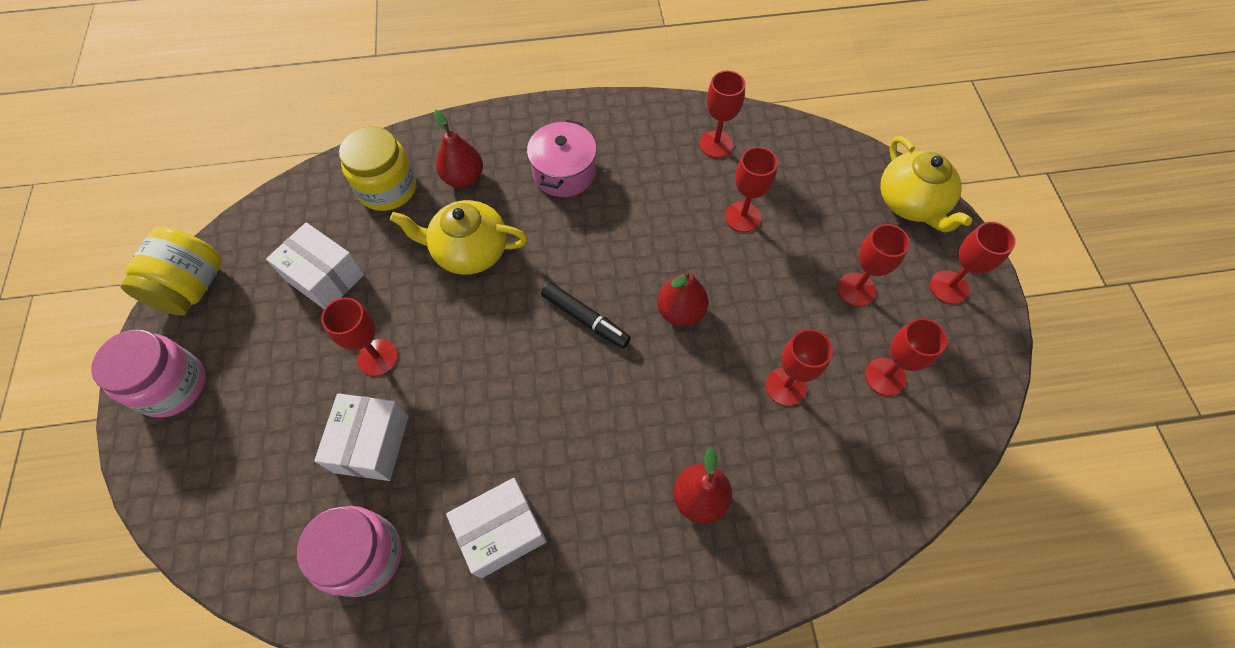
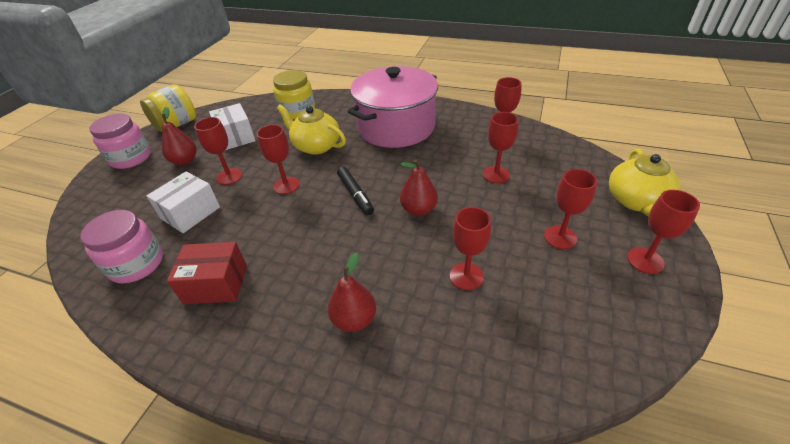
camera: 30 degrees right, 20 degrees down
(463, 178) = (339, 116): red pear -> red pear (185, 161)
(501, 532) = (216, 284): white box -> red box
(564, 172) = (396, 127): pink pot -> pink pot, size x1.89
(885, 376) = (554, 299): red goblet -> red goblet (286, 185)

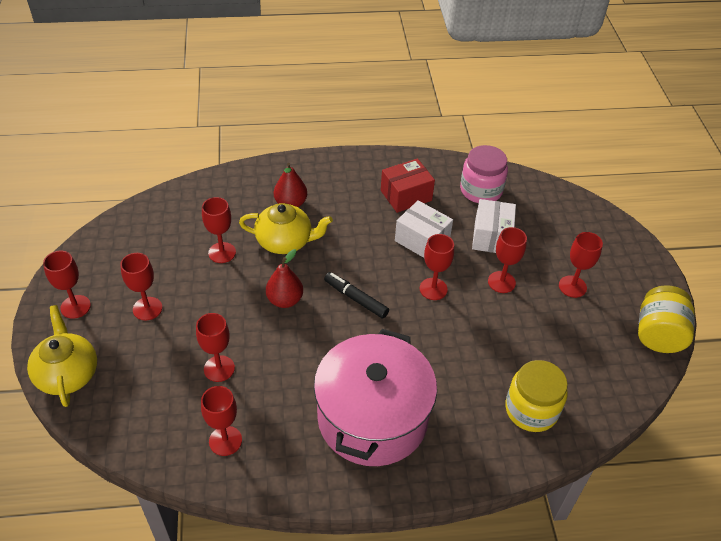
camera: 150 degrees right, 5 degrees up
(131, 158) = (635, 272): pink jar -> none
(185, 161) = (572, 286): red pear -> red goblet
(236, 137) = (558, 336): white box -> white box (422, 240)
(316, 146) = (449, 351): yellow teapot -> yellow teapot (285, 241)

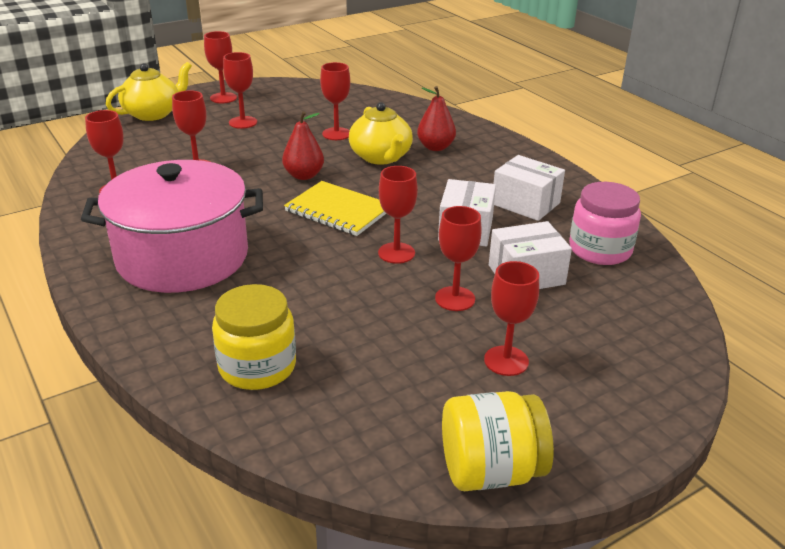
camera: 65 degrees right, 15 degrees down
(356, 299) = (338, 211): black marker -> yellow notebook
(406, 195) = (525, 203): red box -> white box

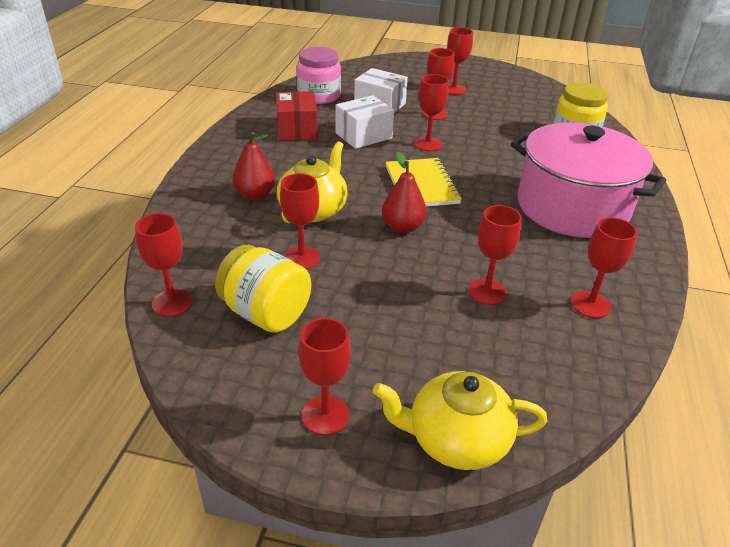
camera: 135 degrees left, 5 degrees up
(243, 122) = (365, 338): red goblet -> red goblet (172, 303)
(490, 471) = (513, 74): yellow jar -> yellow jar (266, 313)
(525, 203) = (297, 130): white box -> red box

